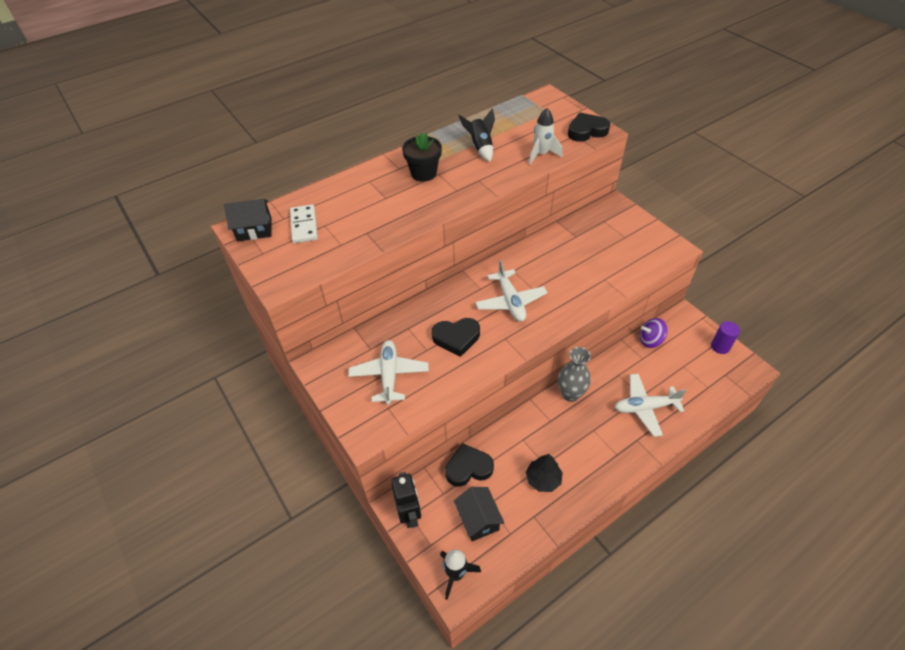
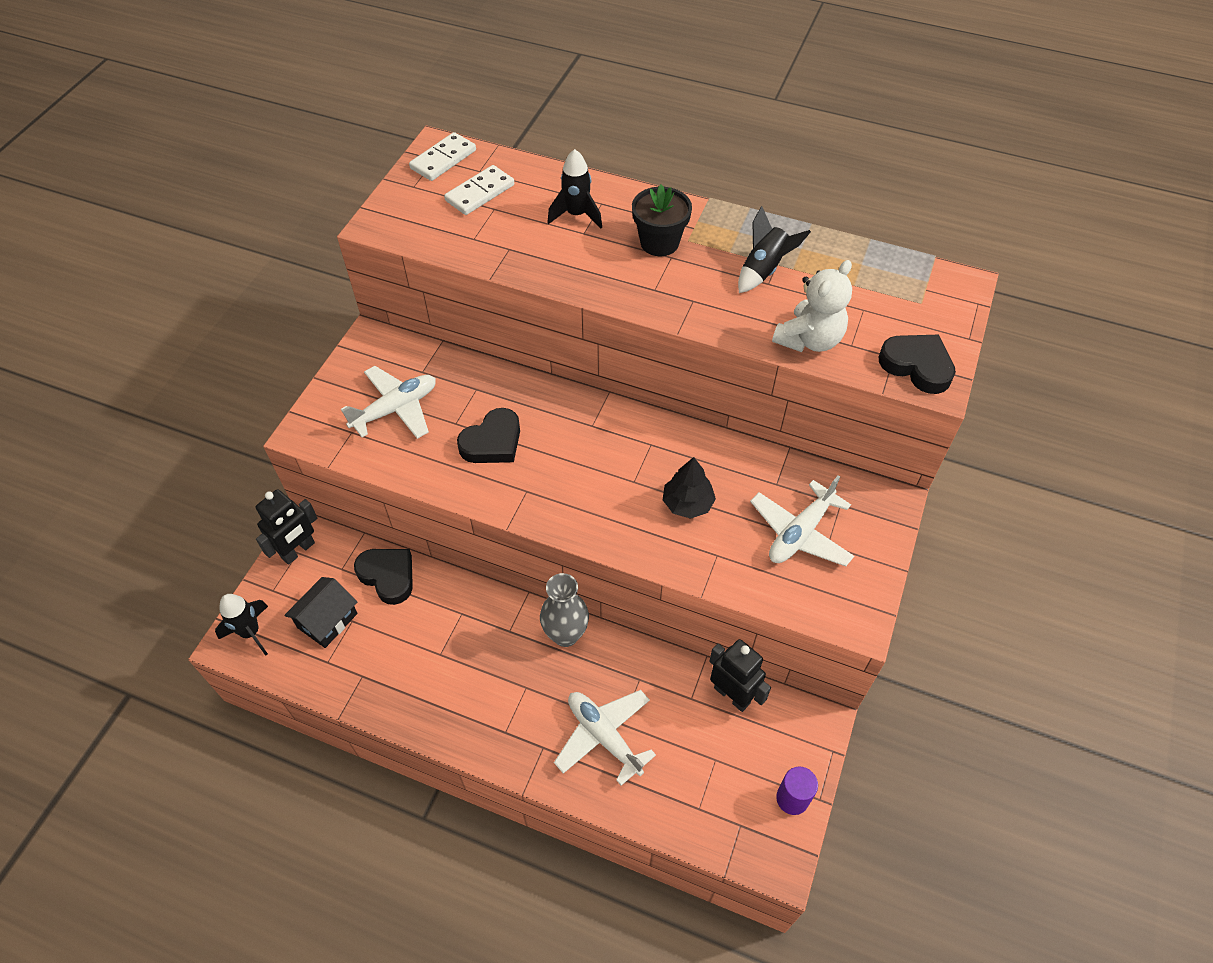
camera: 55 degrees right, 5 degrees up
(254, 229) = (443, 159): black house -> white domino
(368, 194) = (576, 215): none -> black rocket
(456, 338) = (492, 442): black heart -> black heart turned 90 degrees counterclockwise
(510, 301) = (592, 467): white plane -> white plane (800, 533)
(541, 154) = (809, 340): white rocket -> white teddy bear
(543, 479) = (418, 662): black tree -> black tree (687, 503)
(650, 340) = (732, 695): purple spinning top -> black robot

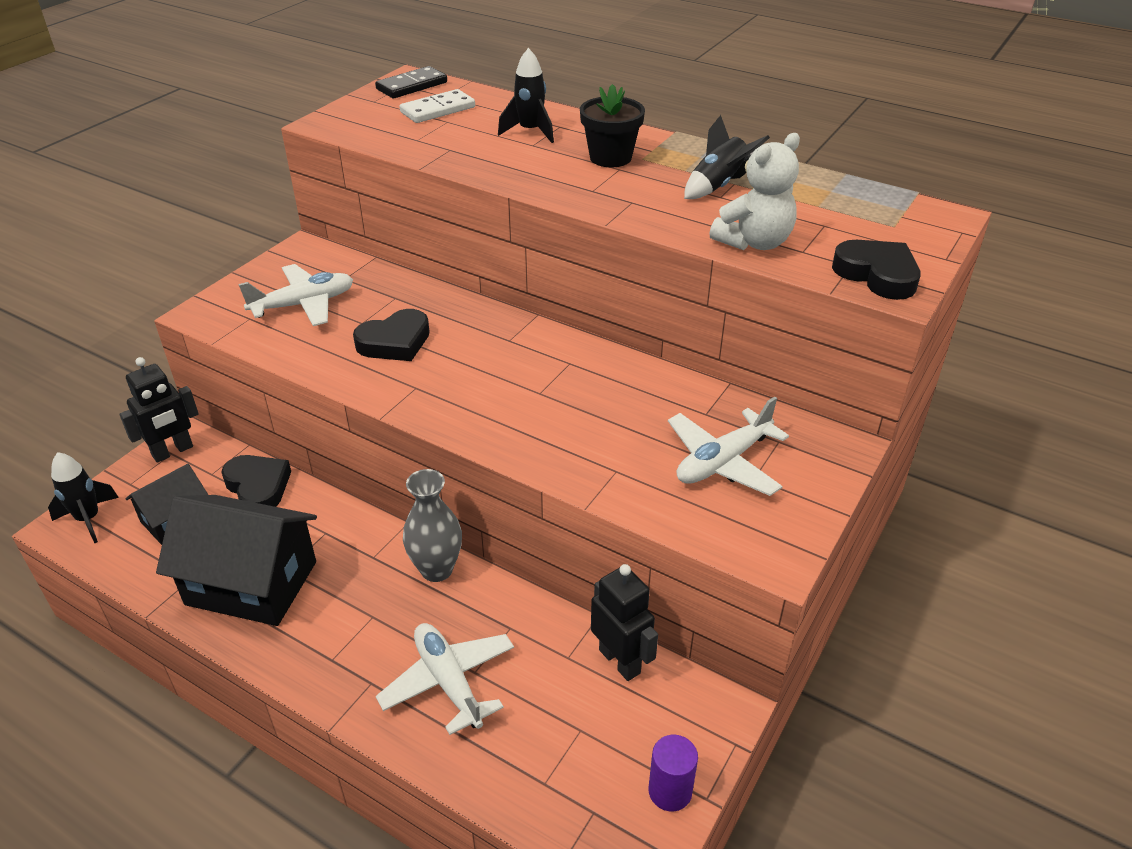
camera: 10 degrees right, 15 degrees down
(415, 672) = (251, 583): none -> black house
(443, 159) = (412, 86): white domino -> black domino
(687, 503) = (595, 419): black tree -> none

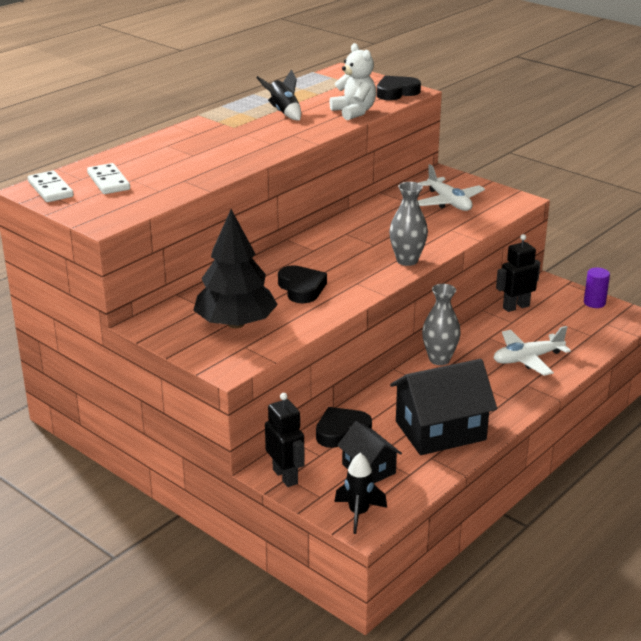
camera: 80 degrees left, 10 degrees down
(251, 583) = (440, 430): black house -> black house turned 45 degrees clockwise
(303, 304) = (235, 323): white plane -> black tree
(412, 86) = (50, 189): black domino -> white domino
(492, 429) = (407, 260): none -> grey vase
(530, 132) = (171, 154): black rocket -> none
(610, 157) = (228, 135): black flower pot -> none

